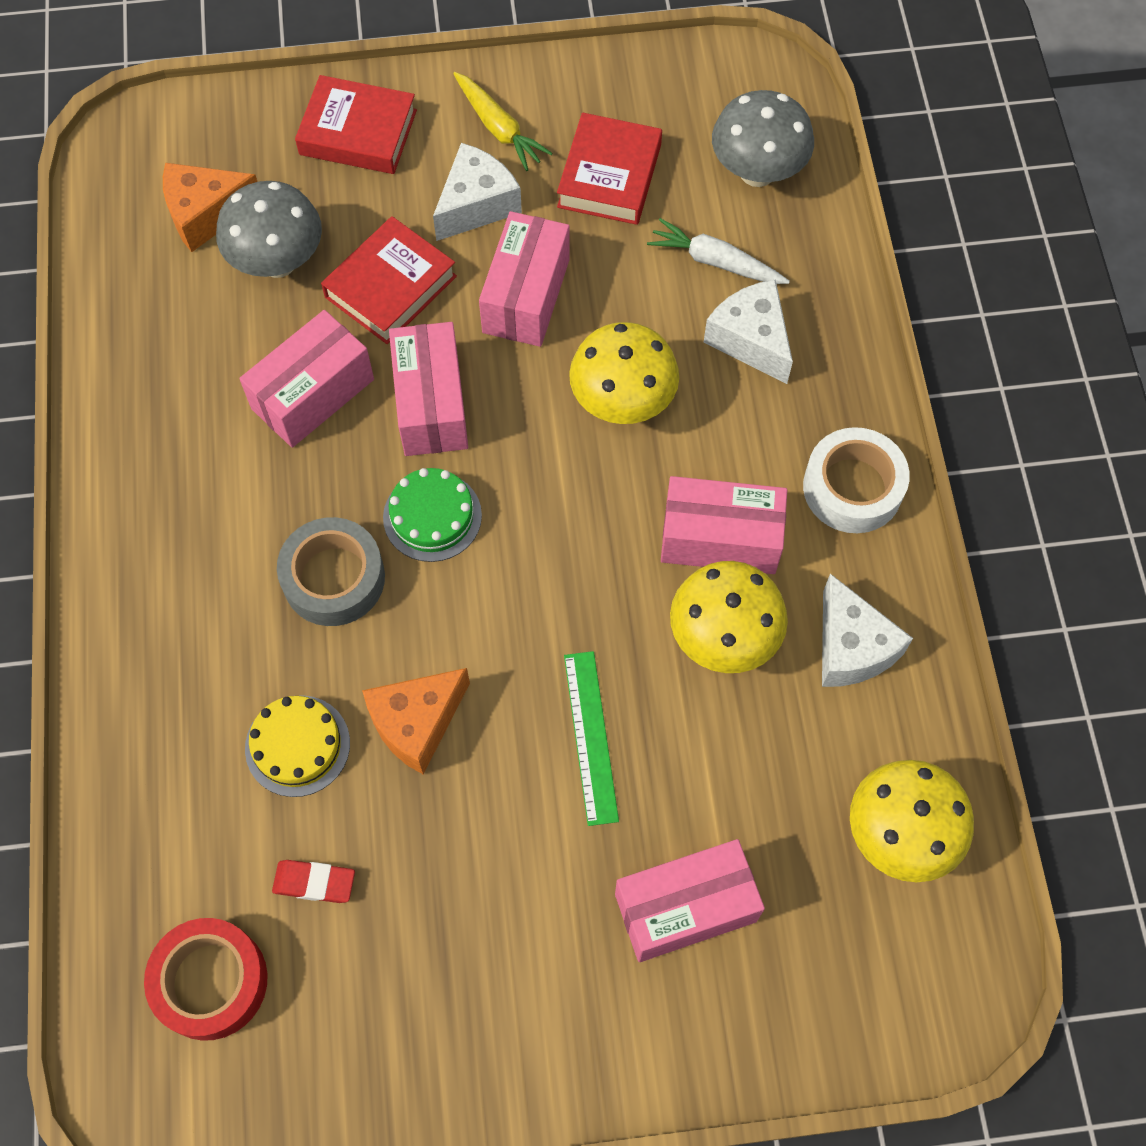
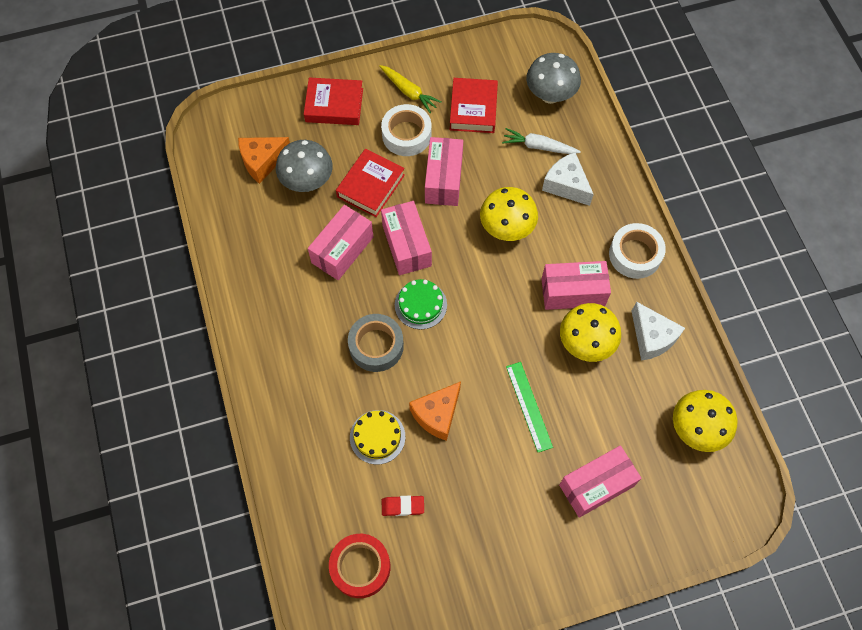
camera: 10 degrees left, 0 degrees up
(477, 205) = (406, 135): white cheese -> white tape

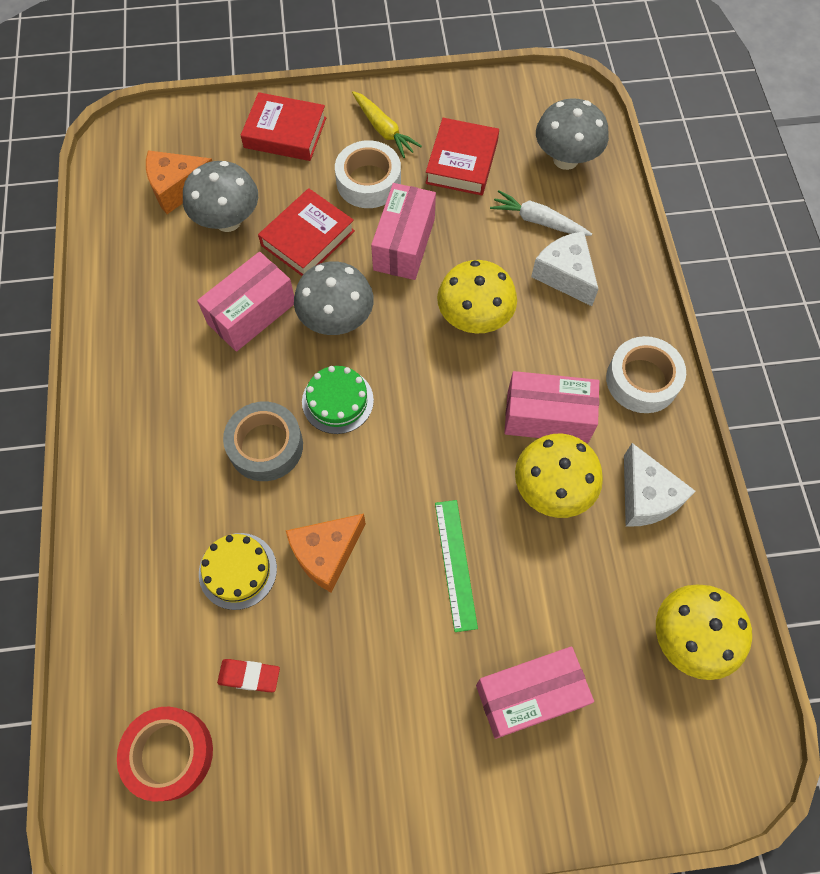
camera: 10 degrees right, 0 degrees up
(406, 245) = (337, 320): pink box -> grey mushroom

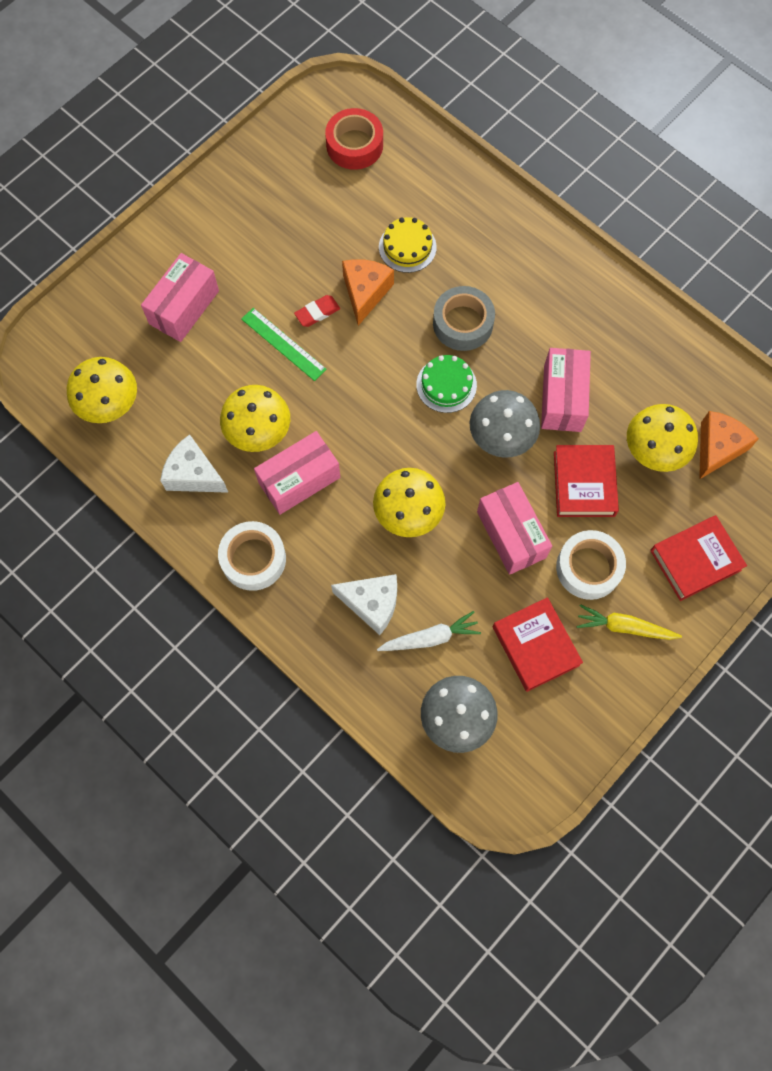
camera: 140 degrees right, 5 degrees up
(228, 221) = (653, 452): grey mushroom -> yellow mushroom
(249, 676) = (348, 205): red eraser -> red eraser (317, 313)

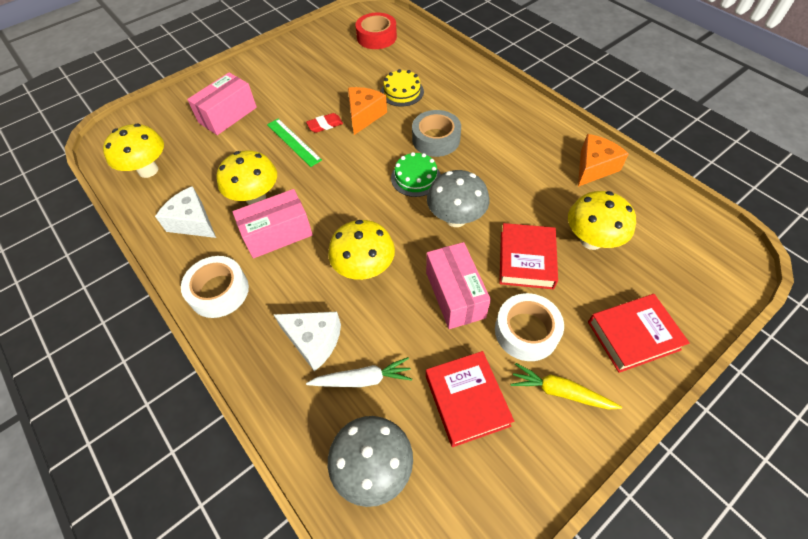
camera: 10 degrees right, 15 degrees down
(562, 398) = (512, 194): pink box -> none
(717, 448) = (651, 242): orange cheese -> orange cheese (594, 168)

